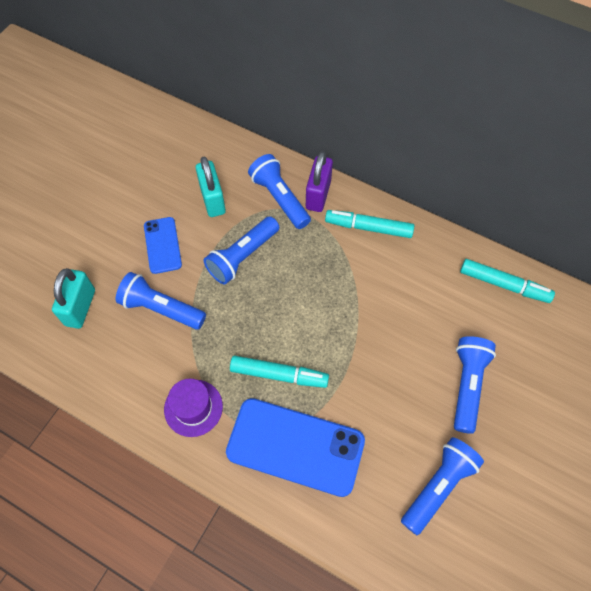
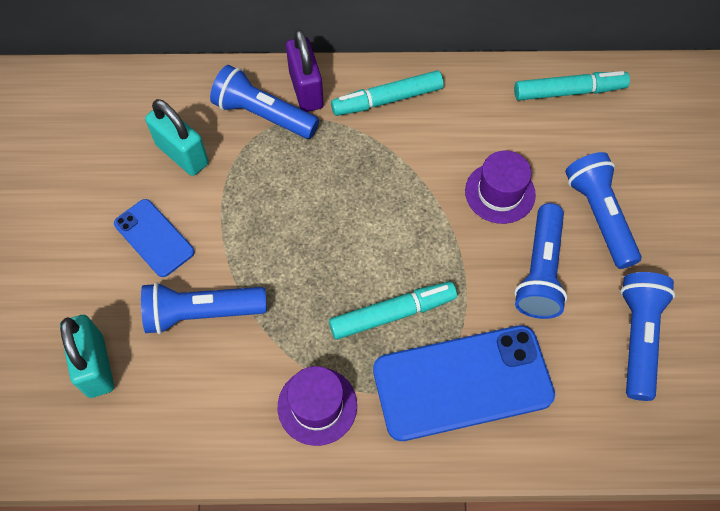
camera: 30 degrees left, 0 degrees up
(242, 257) = (262, 203): blue flashlight -> blue flashlight (540, 271)
(405, 331) = (500, 193): none -> purple hat

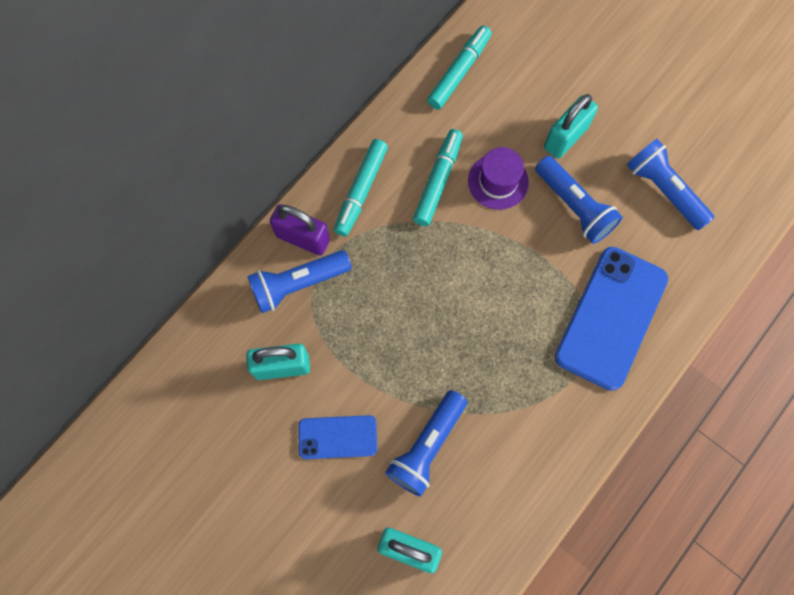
camera: 50 degrees left, 10 degrees up
(317, 406) = (556, 420): purple hat -> none
(392, 314) = (529, 322): turquoise marker -> turquoise marker (438, 181)
(599, 216) = (565, 137): blue flashlight -> turquoise padlock

